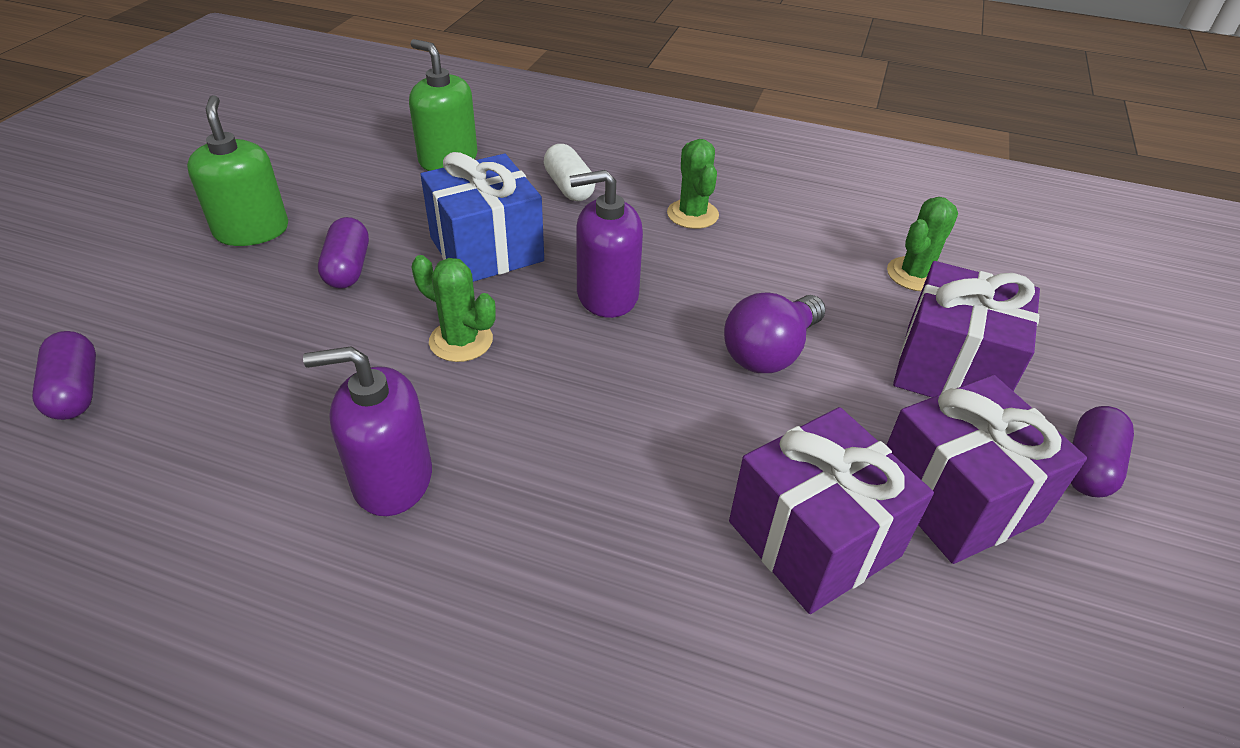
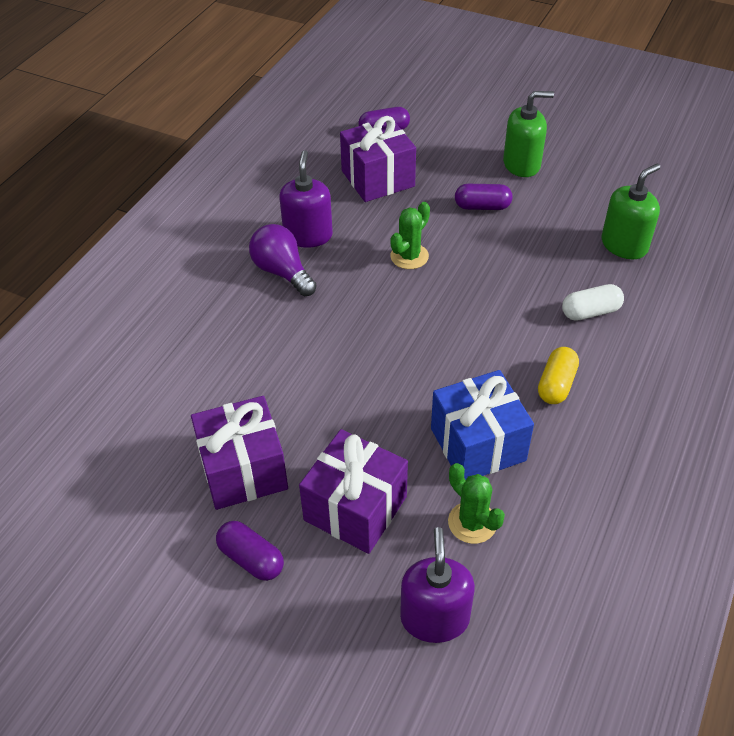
camera: 100 degrees right, 5 degrees up
(486, 249) = (504, 266): blue gift -> blue gift (477, 444)
(607, 295) = (451, 324): purple soap dispenser -> purple soap dispenser (434, 618)
(692, 214) = (556, 384): green cactus -> yellow capsule
(770, 352) = (384, 403): purple light bulb -> purple light bulb (282, 272)
(814, 538) = (233, 393): purple gift -> purple gift (377, 178)

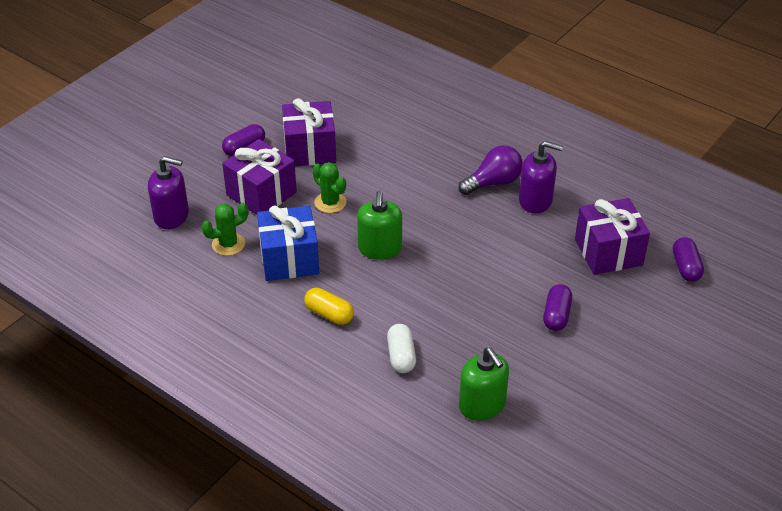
camera: 100 degrees right, 5 degrees down
(409, 256) = (497, 256): green cactus -> green cactus (330, 202)
(521, 164) = (619, 359): green soap dispenser -> green soap dispenser (380, 248)

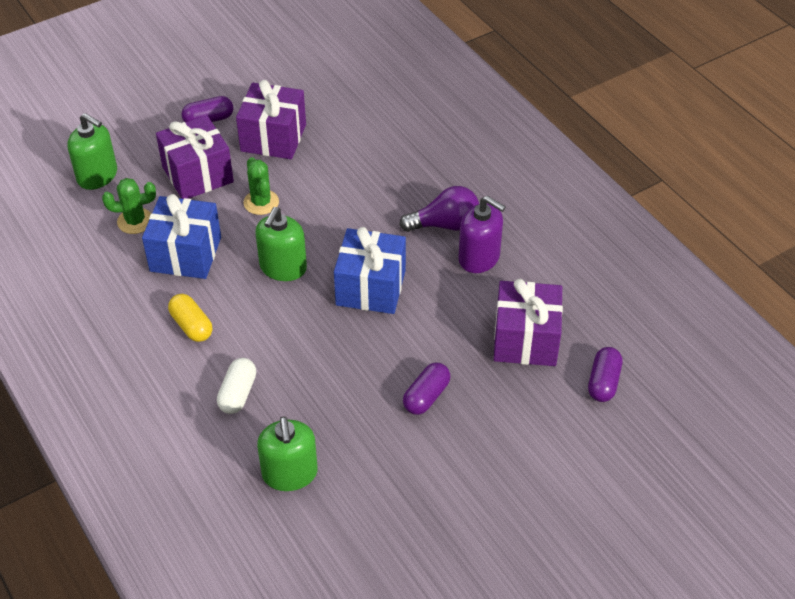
camera: 20 degrees right, 5 degrees up
(171, 216) = (97, 176): purple soap dispenser -> green soap dispenser
(462, 245) = (370, 288): none -> blue gift

